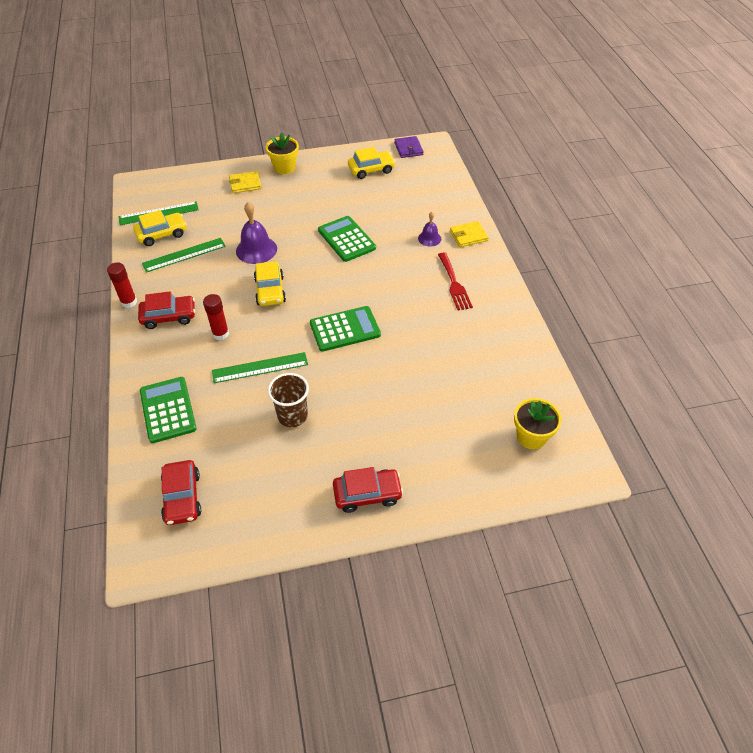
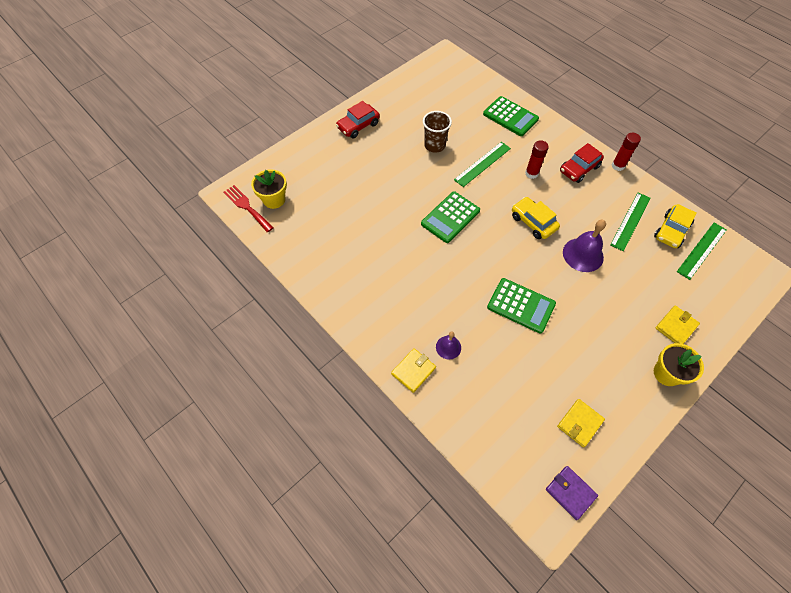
camera: 150 degrees right, 10 degrees up
(182, 497) = (455, 84): red car -> none
(371, 170) = (579, 423): yellow car -> yellow wallet
(454, 284) = (393, 302): red fork -> red fork (247, 207)

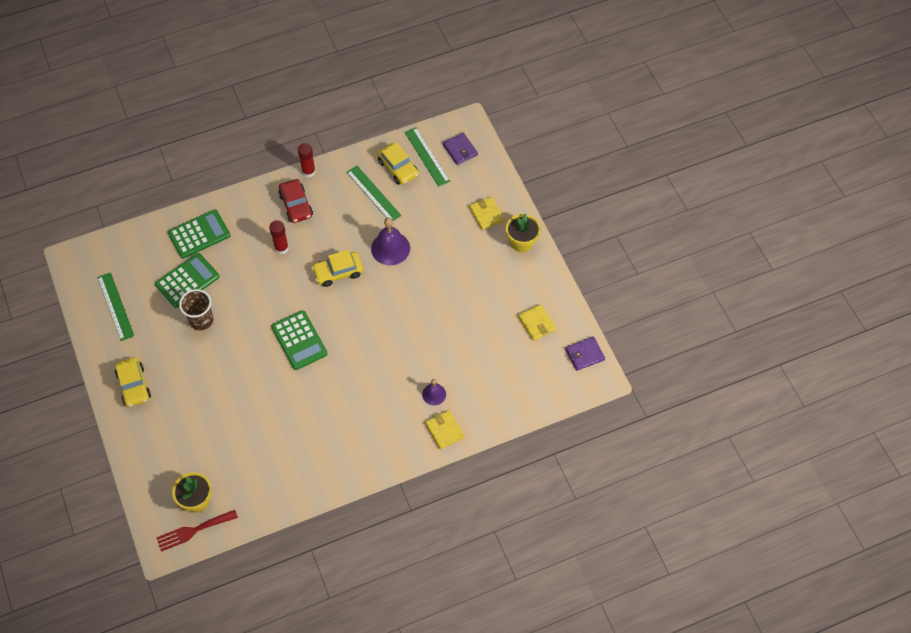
camera: 70 degrees left, 0 degrees up
(358, 126) = (134, 386): red car -> yellow car
(482, 164) = (248, 286): green ruler -> green ruler (115, 306)
(521, 305) = (419, 320): green calculator -> green calculator (187, 281)
(731, 276) = (460, 150): none -> purple wallet

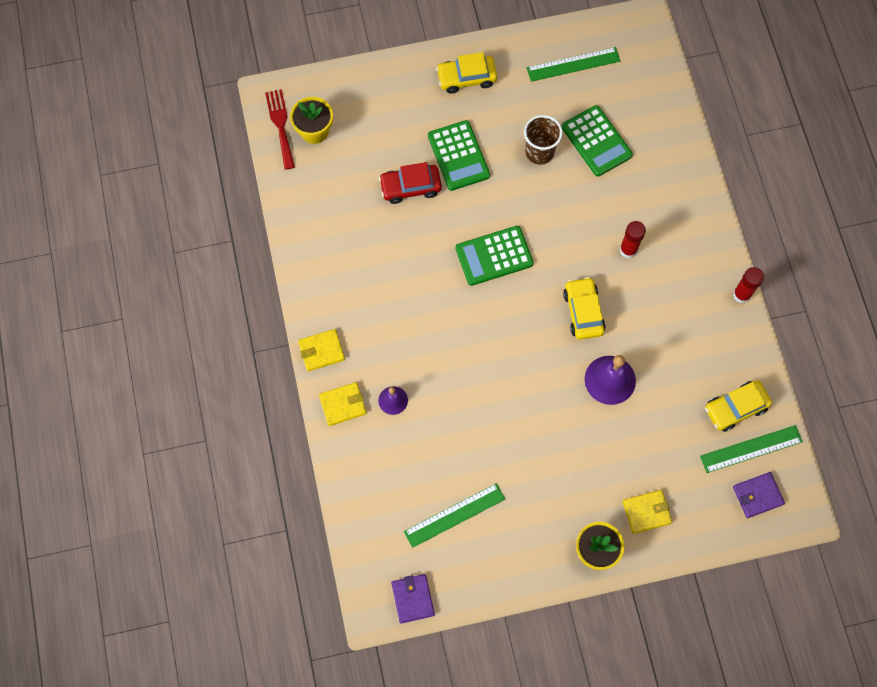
camera: 100 degrees right, 10 degrees up
(199, 234) = (661, 159): green calculator -> green calculator (458, 156)
(296, 205) = (690, 273): red car -> red car (410, 187)
(373, 193) = (697, 370): green ruler -> green ruler (454, 515)
(537, 323) = (469, 546): yellow wallet -> yellow wallet (321, 351)

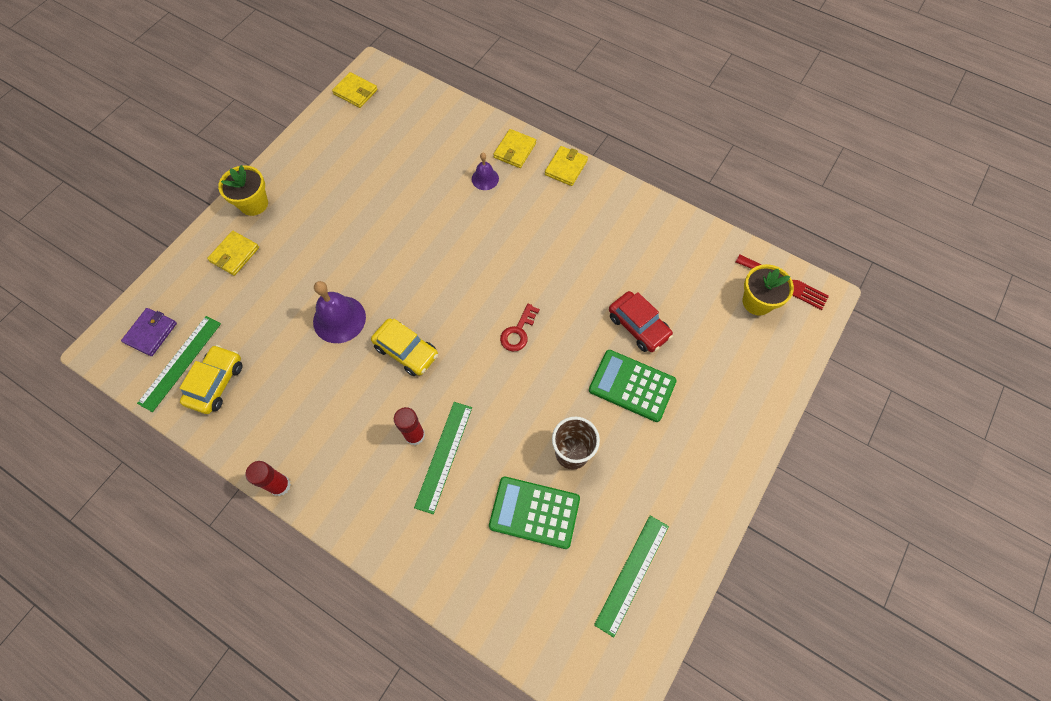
camera: 135 degrees right, 5 degrees down
(410, 187) = (638, 326): red car -> red car turned 105 degrees clockwise
(413, 598) = (355, 92): purple wallet -> yellow wallet
(454, 515) = (373, 150): green ruler -> green ruler (444, 456)
(466, 78) = (704, 462): yellow car -> none
(494, 256) = (518, 332): green calculator -> red key

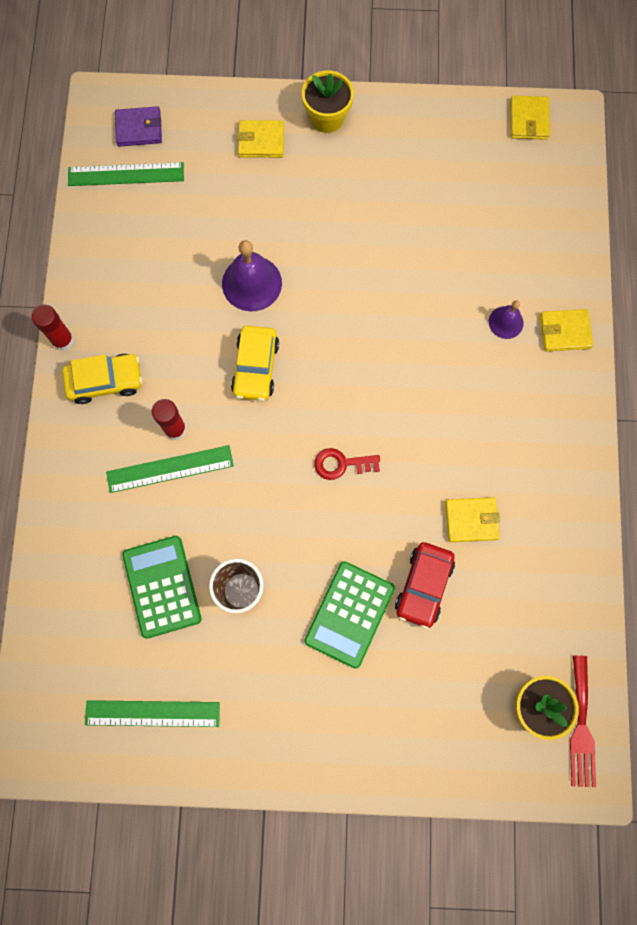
camera: 60 degrees right, 10 degrees up
(216, 383) = (124, 219): yellow car -> yellow car (105, 381)
(566, 167) = (579, 400): yellow wallet -> yellow wallet (471, 520)
(632, 385) = (349, 614): green calculator -> green calculator turned 150 degrees counterclockwise

